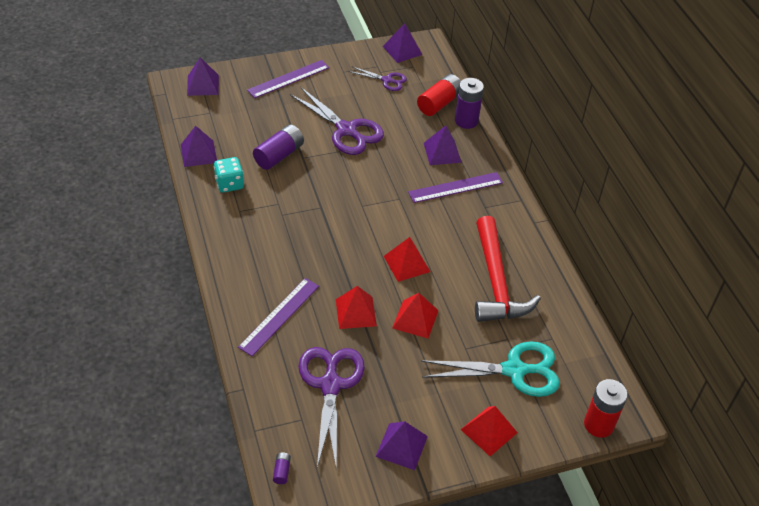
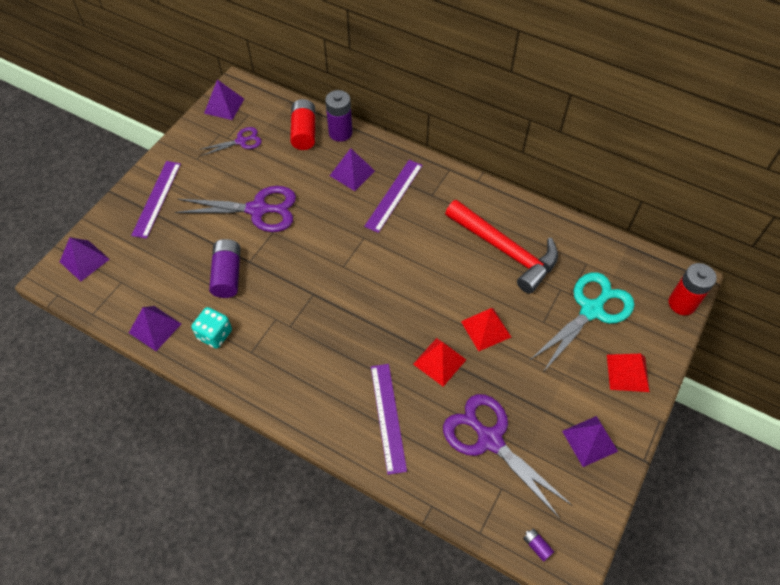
camera: 40 degrees left, 10 degrees up
(406, 263) = (430, 288): red pyramid -> none

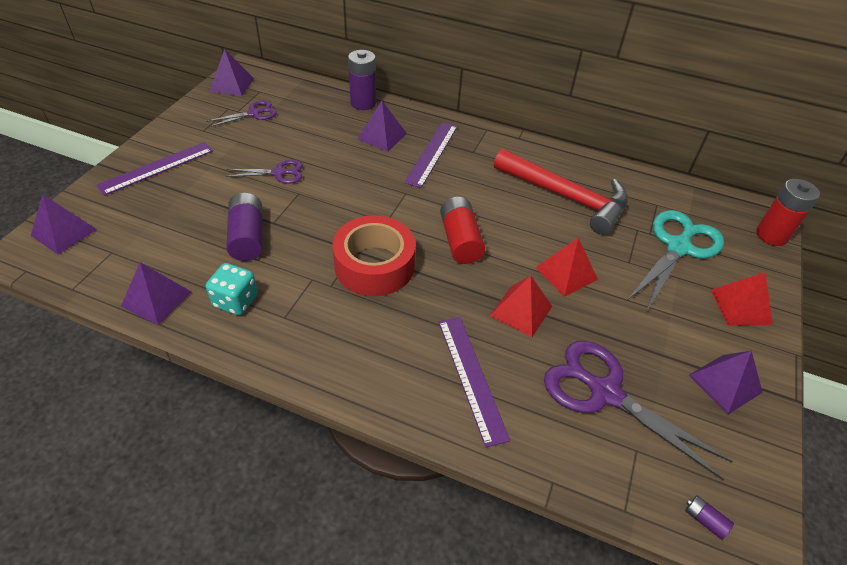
camera: 10 degrees left, 10 degrees down
(157, 198) = (157, 168): purple ruler -> purple ruler turned 45 degrees clockwise
(258, 210) = (279, 173): purple scissors -> purple scissors, size x0.54
(304, 132) = (323, 104): red battery -> red battery (460, 240)
(327, 309) = (374, 265): none -> red tape

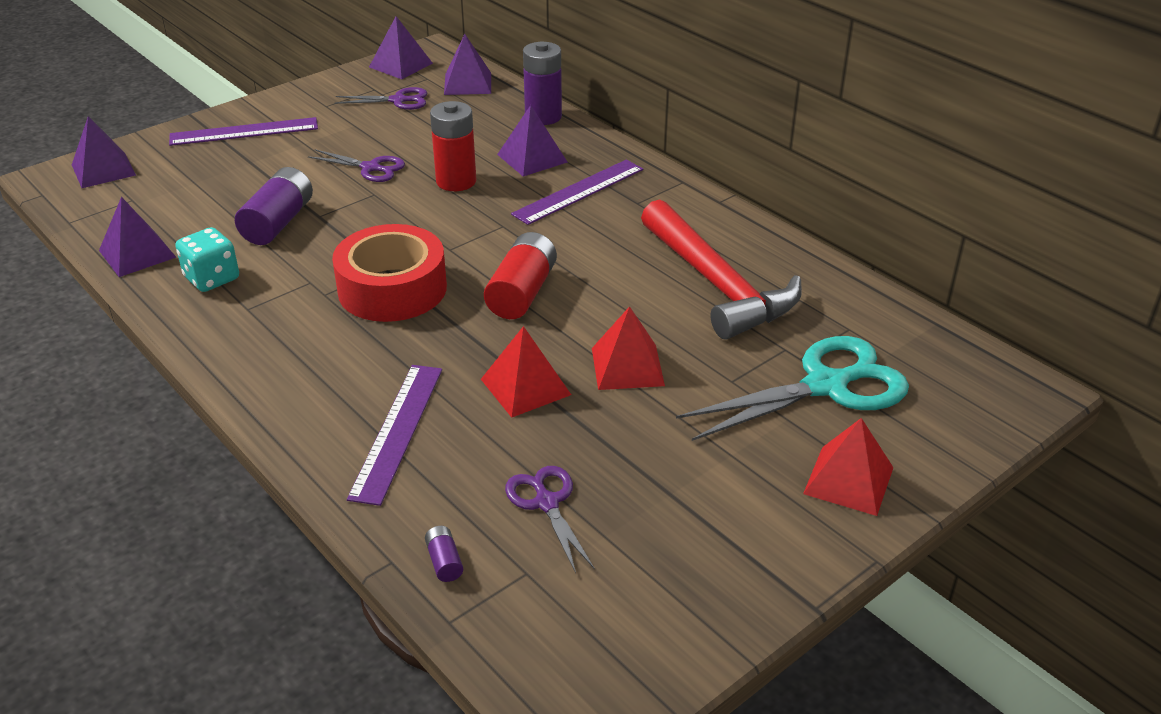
camera: 30 degrees right, 10 degrees down
(605, 392) = (546, 503): purple scissors -> purple scissors, size x0.54
(704, 520) = (539, 671): purple battery -> purple battery (444, 561)
(725, 383) = (725, 552): purple pyramid -> purple pyramid (468, 83)
(771, 235) = (1001, 415): red battery -> red battery (456, 181)

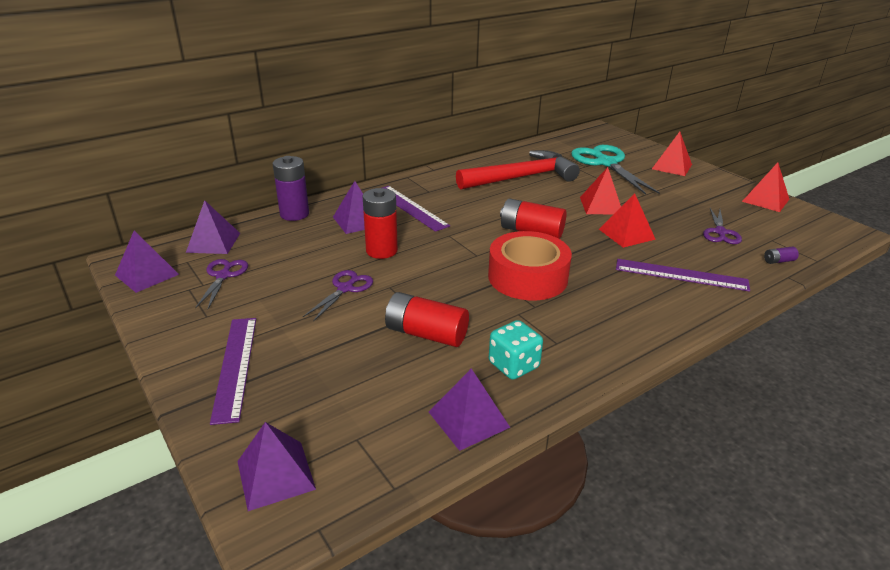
camera: 85 degrees left, 5 degrees down
(278, 222) = (426, 334): purple battery -> red battery
(546, 503) = (720, 232): purple scissors -> purple scissors turned 60 degrees counterclockwise
(711, 606) = (765, 200): none -> red pyramid

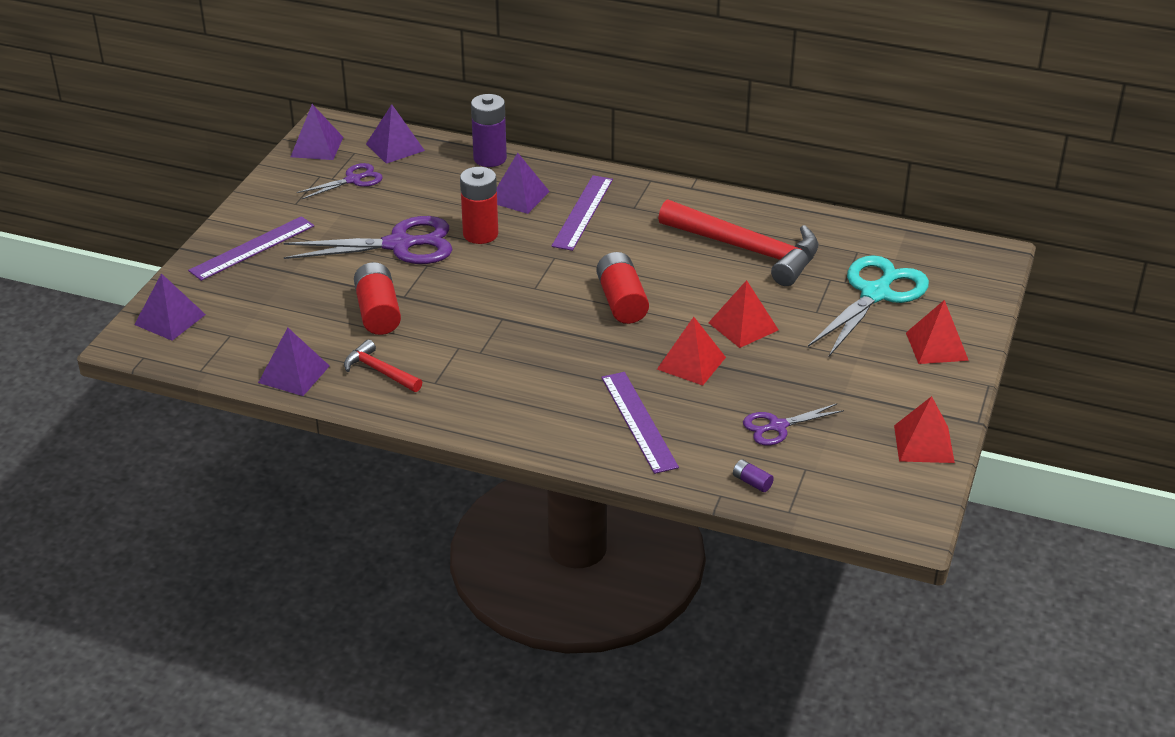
camera: 55 degrees right, 5 degrees up
(345, 288) = (399, 245): purple scissors -> purple scissors, size x1.84
(513, 365) = (379, 371): turquoise dice -> red hammer
(527, 277) = (526, 331): red tape -> none

